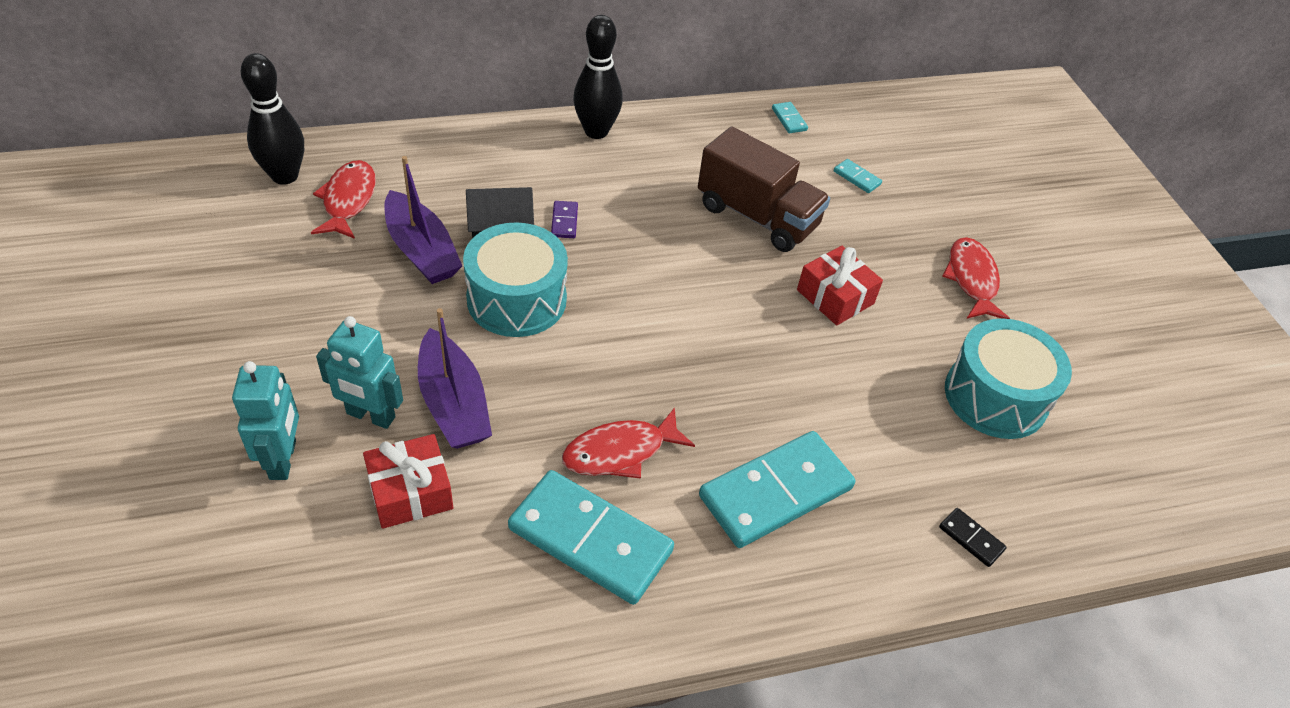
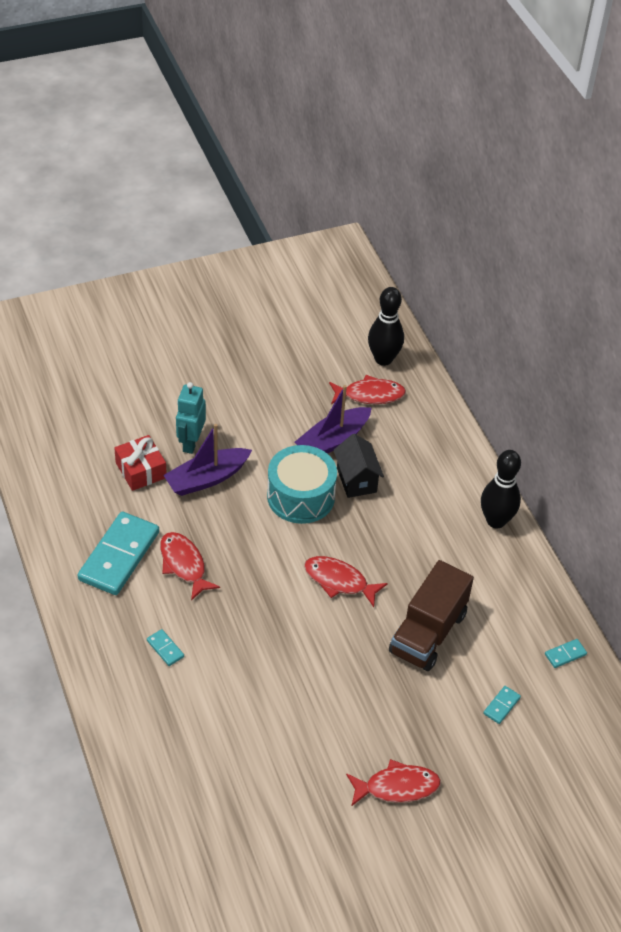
camera: 85 degrees right, 0 degrees up
(283, 459) = (154, 413): turquoise robot -> none
(564, 221) = (385, 513): purple domino -> none
(671, 282) = (339, 581): none -> red fish
(775, 492) = (165, 648): turquoise domino -> turquoise domino, size x0.41
(835, 297) = (351, 686): red gift -> none
(971, 538) = (143, 762): black domino -> none
(995, 396) = (271, 791): turquoise drum -> none

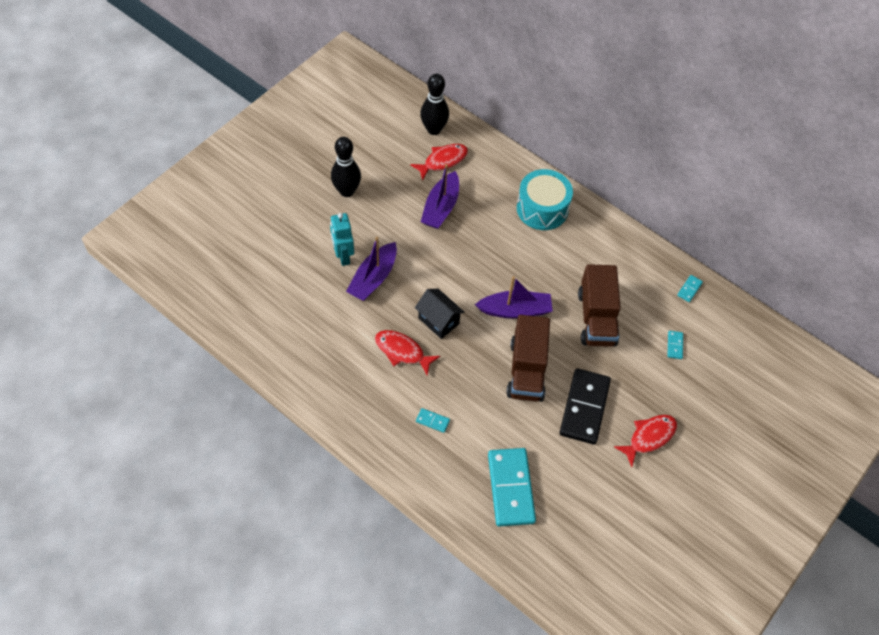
camera: 30 degrees left, 10 degrees up
(119, 556) = (352, 368): turquoise domino -> turquoise domino (511, 488)
(141, 470) = (322, 294): red gift -> none
(301, 496) = (447, 260): turquoise drum -> turquoise drum (542, 209)
(306, 648) = (526, 370): none -> brown truck
(339, 581) = (515, 310): red fish -> purple boat
(344, 718) = (584, 407): none -> black domino
(356, 480) = (476, 229): black house -> black house (438, 321)
(496, 521) = (586, 215): black bowling pin -> black bowling pin (347, 191)

